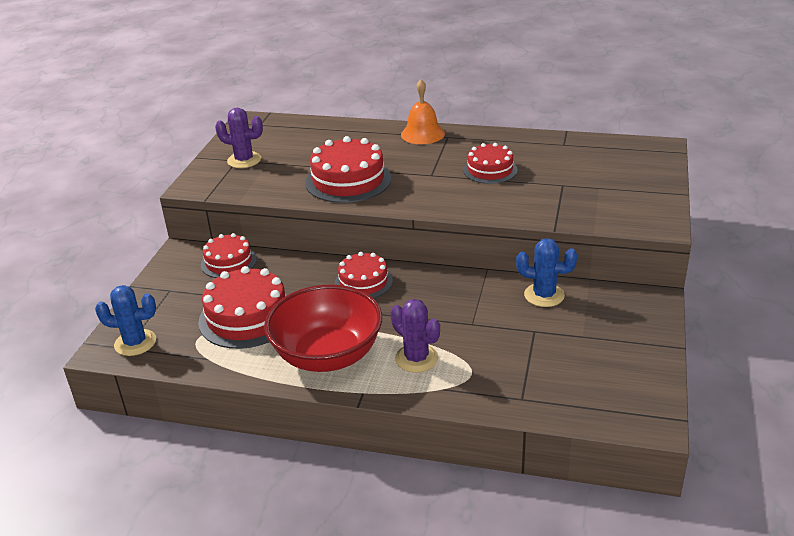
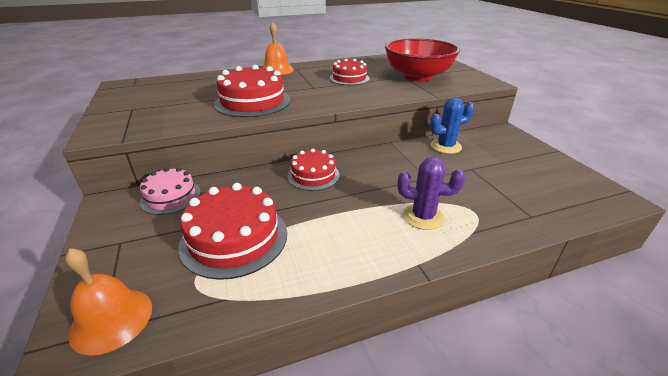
camera: 35 degrees left, 0 degrees up
(135, 343) = (111, 319): blue cactus -> orange bell
(228, 262) = (171, 196): red cake -> pink cake
(244, 160) = (140, 107): purple cactus -> none
(327, 355) = (349, 243): red bowl -> red bowl (417, 76)

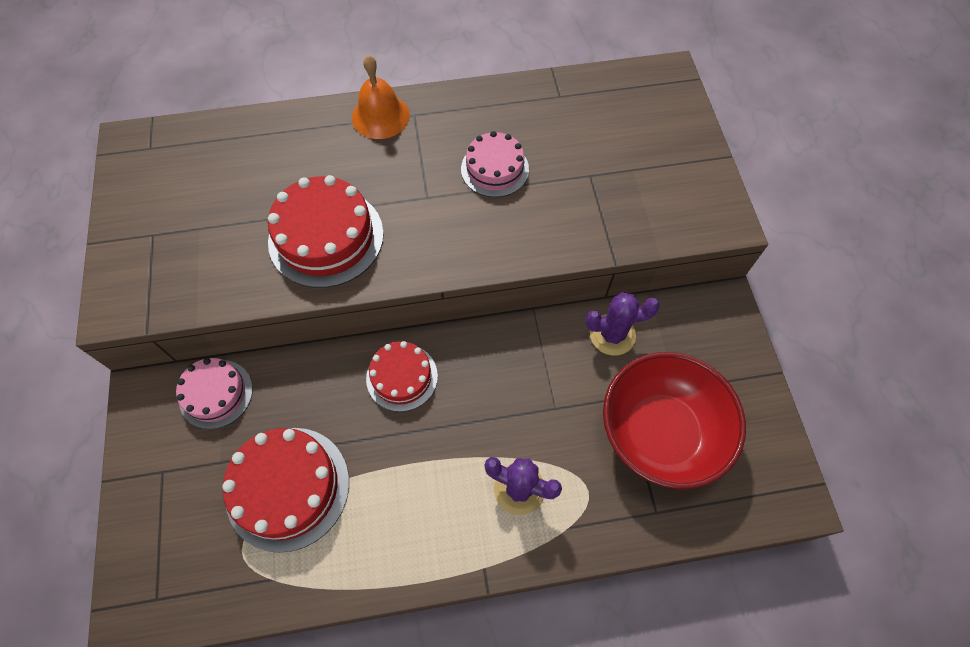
camera: 10 degrees right, 30 degrees up
(111, 319) = (163, 586): orange bell -> none
(349, 78) = (494, 169): red cake -> pink cake
(417, 76) = (613, 178): red bowl -> red bowl (660, 432)
(446, 146) = (612, 334): blue cactus -> purple cactus

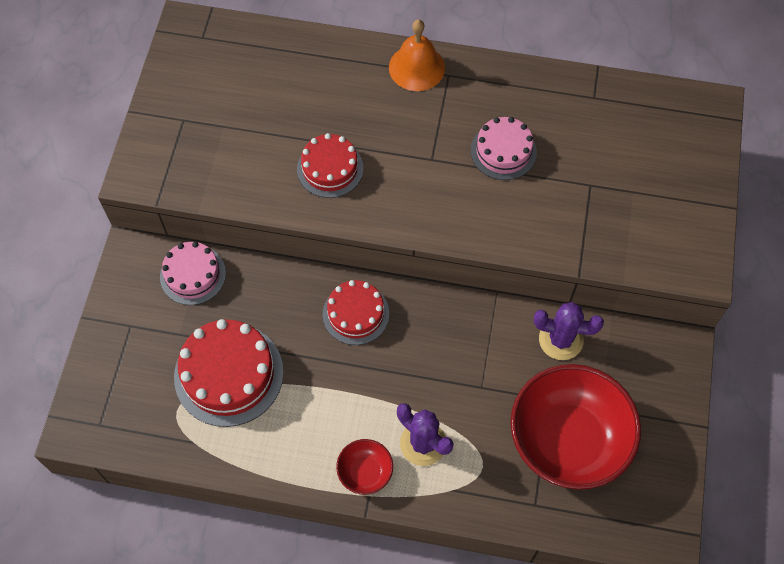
camera: 20 degrees right, 0 degrees up
(326, 237) = (330, 168): red cake -> red cake, size x0.63
(470, 543) = (365, 472): none -> red bowl

